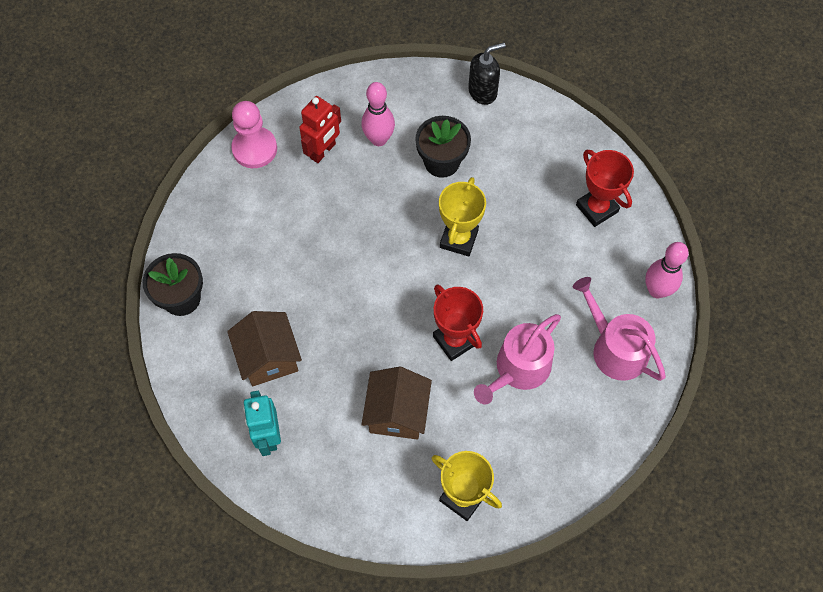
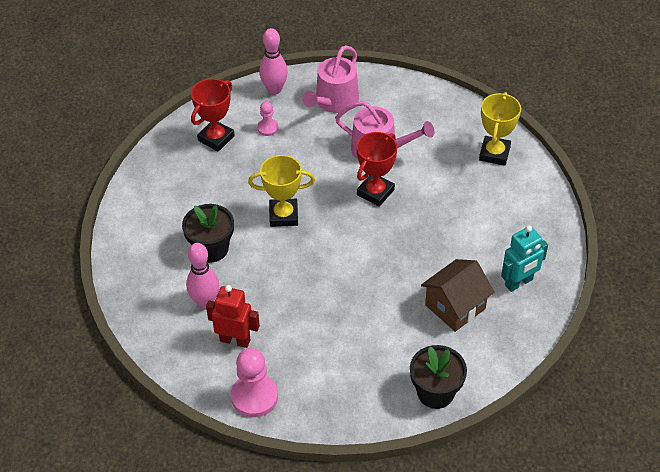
camera: 110 degrees left, 15 degrees down
(397, 413) = (454, 209): brown house -> none
(483, 92) = (124, 241): black soap dispenser -> none
(595, 264) = (268, 128): none -> pink pawn

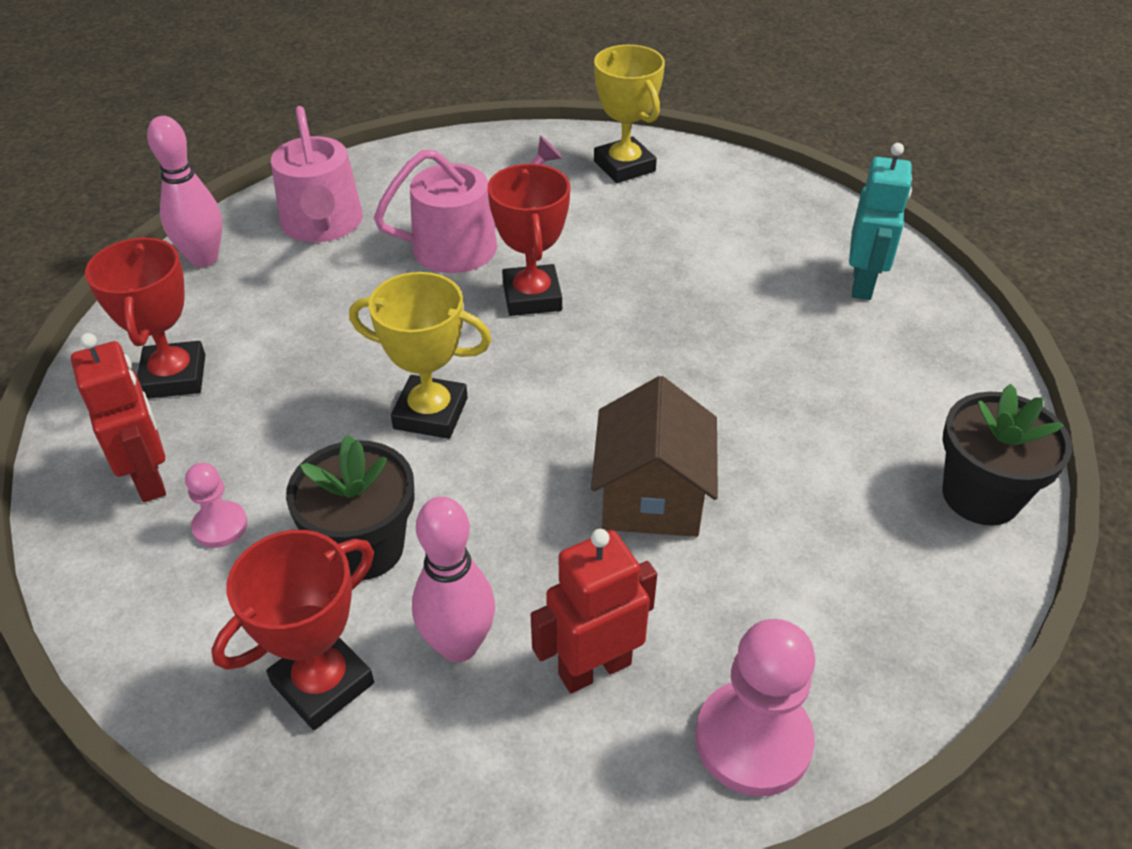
camera: 45 degrees left, 5 degrees down
(157, 282) = (323, 683): none -> red trophy
(173, 175) = (150, 478): none -> red robot
(268, 128) = (253, 312): pink pawn -> pink pawn (220, 526)
(283, 215) = (430, 413): yellow trophy -> yellow trophy turned 60 degrees clockwise
(455, 307) = (836, 365): brown house -> brown house (651, 497)

